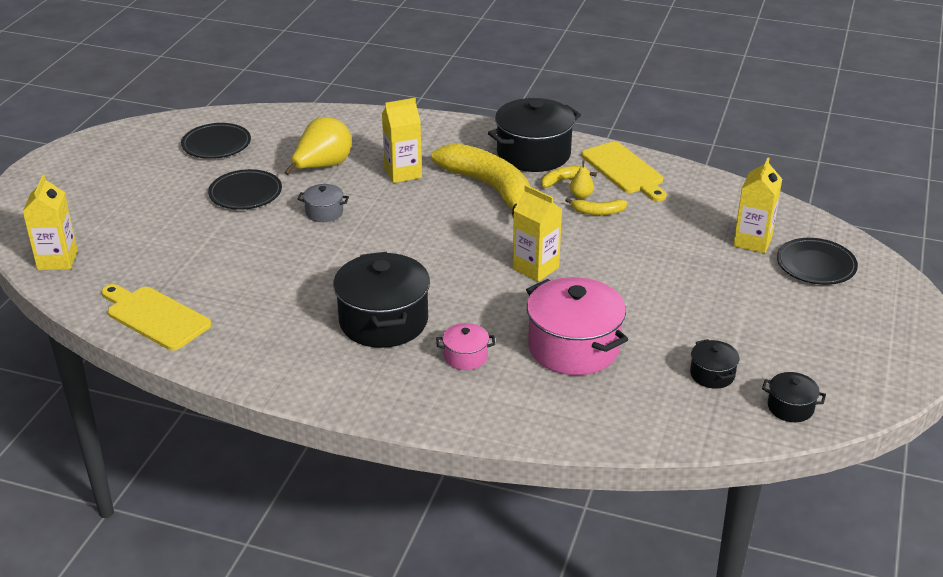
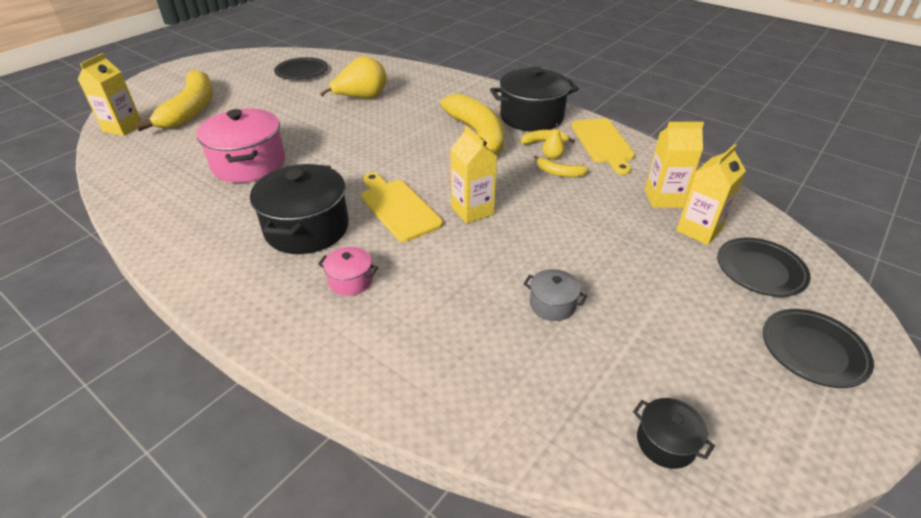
camera: 20 degrees right, 5 degrees up
(121, 221) = (191, 110): none -> yellow banana
(155, 317) = (141, 183): yellow cutting board -> yellow cutting board (398, 207)
(245, 194) = (291, 107): black plate -> black plate (813, 351)
(324, 212) = (335, 130): grey pot -> grey pot (552, 304)
(403, 173) = (417, 113): yellow carton -> yellow carton (663, 198)
(573, 347) = (458, 297): pink pot -> pink pot (249, 164)
(712, 374) = (588, 369): black pot -> none

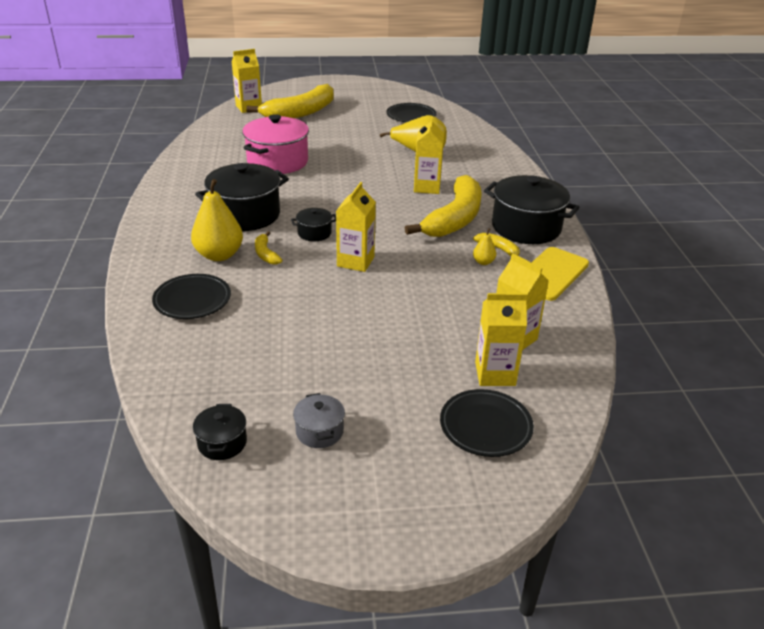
camera: 45 degrees right, 5 degrees down
(350, 280) = (219, 255): pink pot -> yellow pear
(398, 207) = (314, 233): yellow cutting board -> black pot
(416, 122) = (427, 187): none -> yellow carton
(552, 304) = (299, 340): grey pot -> grey pot (319, 431)
(559, 173) = (465, 275): yellow banana -> yellow banana (265, 254)
(813, 351) = (412, 489): black plate -> black plate (192, 300)

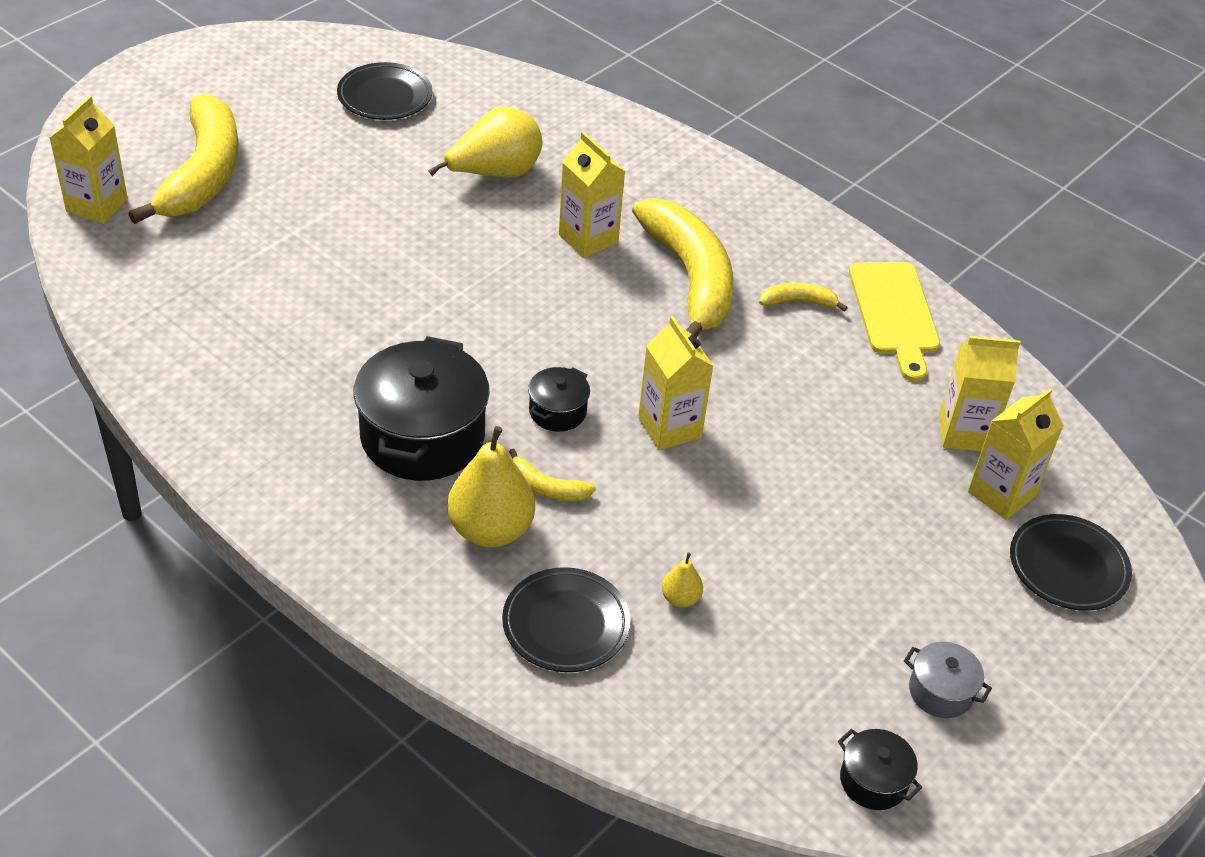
camera: 45 degrees left, 10 degrees up
(277, 162) = (319, 304): pink pot -> none
(483, 262) = (806, 334): yellow pear -> yellow pear (680, 598)
(526, 227) = (785, 245): black pot -> none

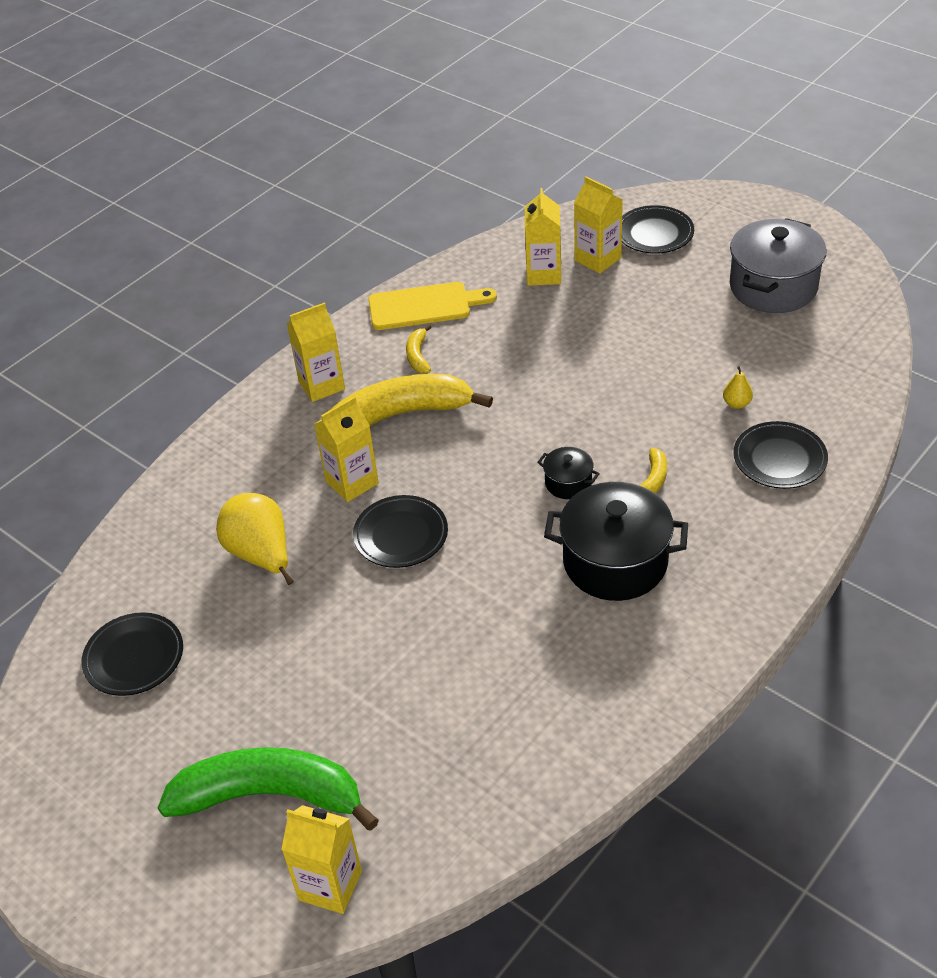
camera: 85 degrees left, 0 degrees up
(203, 174) = (271, 796): yellow banana -> green banana
(490, 530) = (703, 509): yellow pear -> none
(501, 271) = (401, 535): none -> black plate
(669, 428) = (572, 418): yellow carton -> yellow carton (321, 385)
(873, 781) = (851, 314): black pot -> none
(941, 692) = (773, 287): grey pot -> grey pot, size x2.10

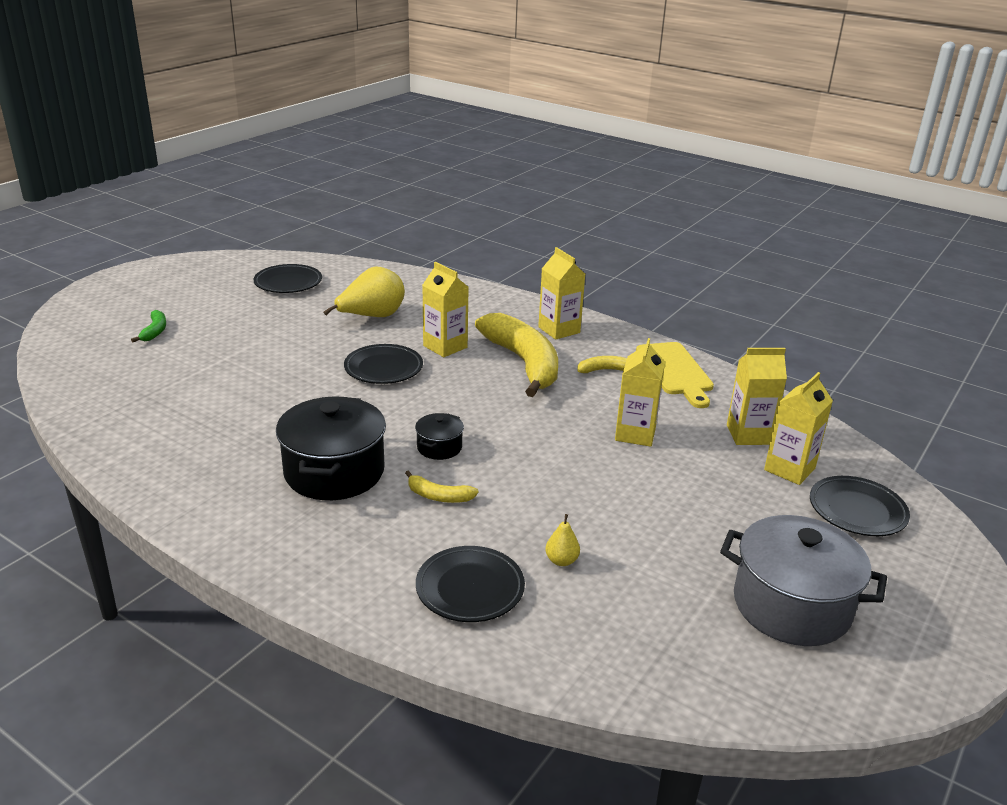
camera: 80 degrees right, 15 degrees down
(271, 796) = (155, 331): green banana -> green banana, size x0.42
(330, 885) = (72, 354): yellow carton -> yellow carton (635, 434)

